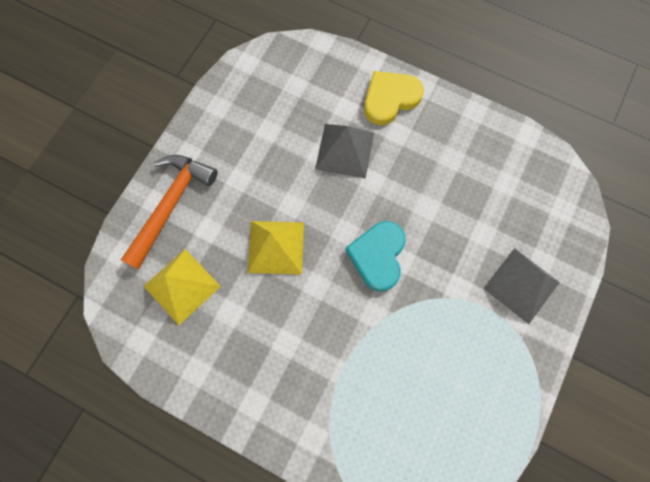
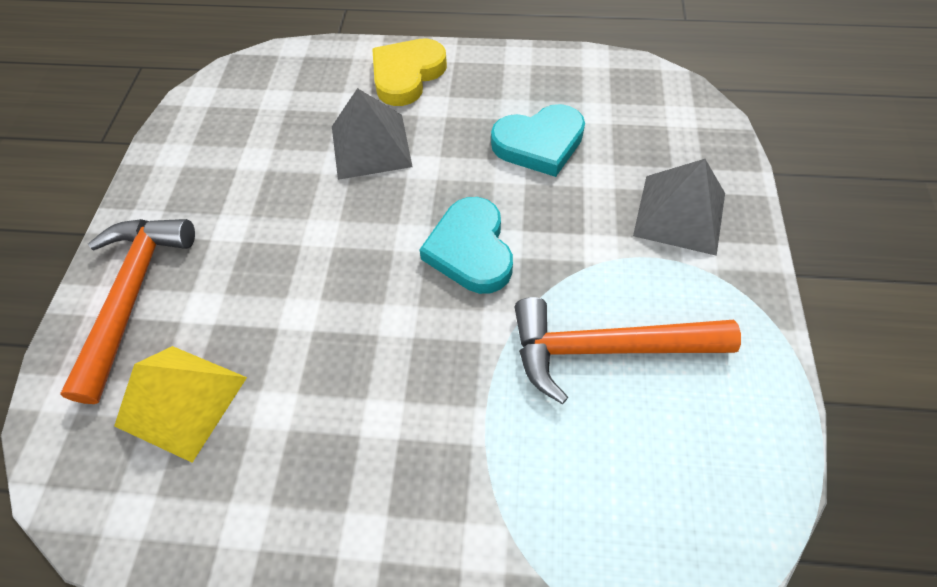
camera: 20 degrees left, 15 degrees down
(276, 247) = (316, 292): yellow pyramid -> none
(429, 356) = (606, 349): none -> orange hammer
(455, 193) = (539, 143): none -> turquoise heart

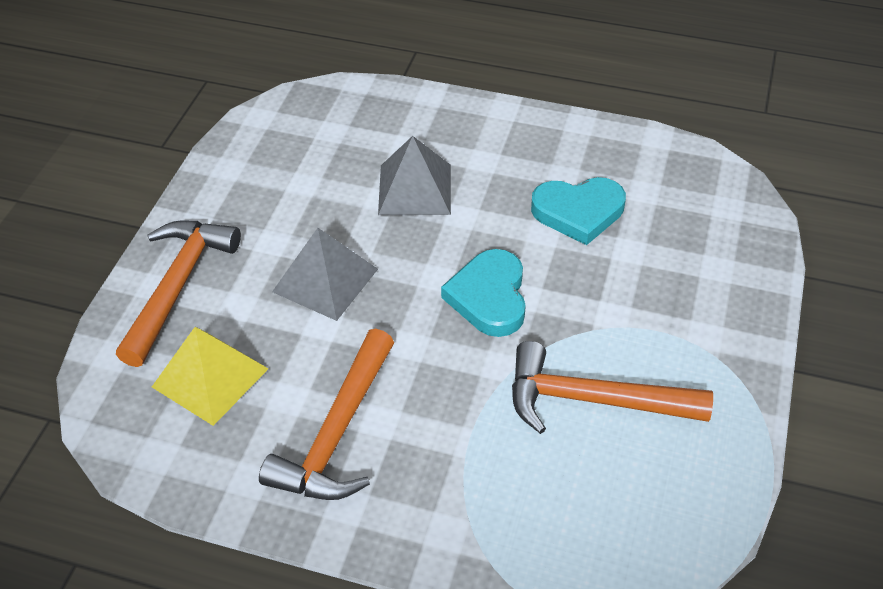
camera: 10 degrees right, 10 degrees down
(337, 444) = (337, 433): none -> orange hammer
(407, 75) = (463, 127): yellow heart -> none
(680, 214) = (698, 298): grey pyramid -> grey pyramid (325, 280)

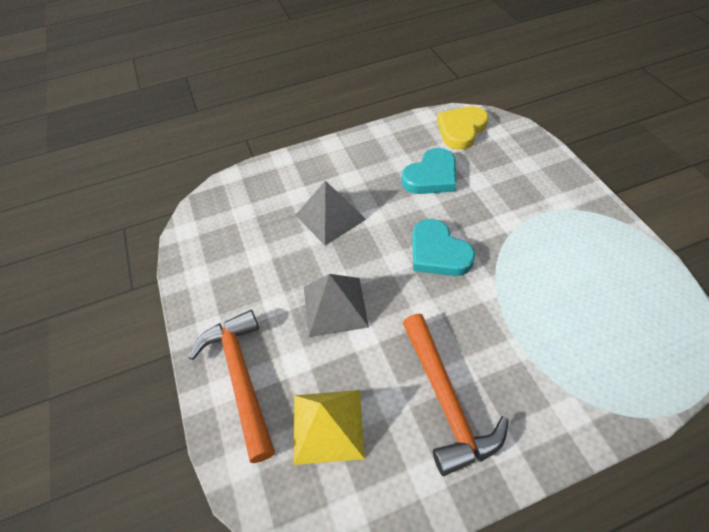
camera: 35 degrees left, 5 degrees up
(593, 400) = (552, 274): orange hammer -> none
(682, 179) = (461, 130): none -> yellow heart

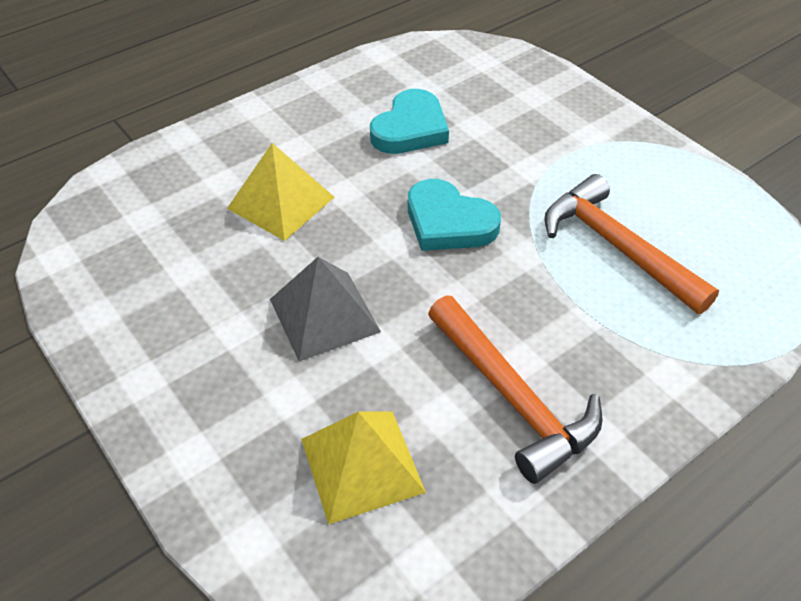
camera: 20 degrees left, 5 degrees down
(241, 377) = (213, 434): orange hammer -> orange hammer (617, 247)
(330, 217) = (281, 202): grey pyramid -> yellow pyramid
(461, 130) = (433, 64): yellow heart -> none

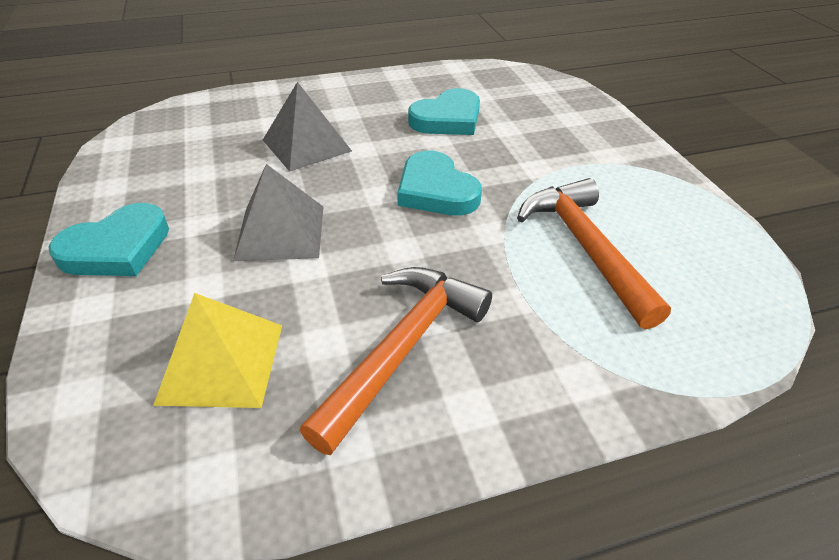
camera: 20 degrees right, 5 degrees down
(166, 384) = (117, 248): none -> turquoise heart
(281, 202) = (306, 145): yellow pyramid -> grey pyramid
(512, 397) = (402, 348): orange hammer -> orange hammer turned 135 degrees counterclockwise

